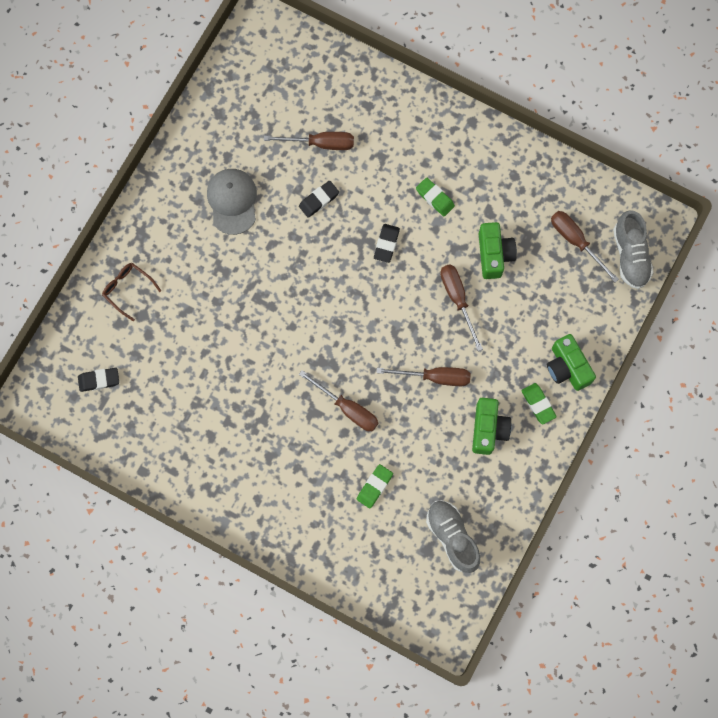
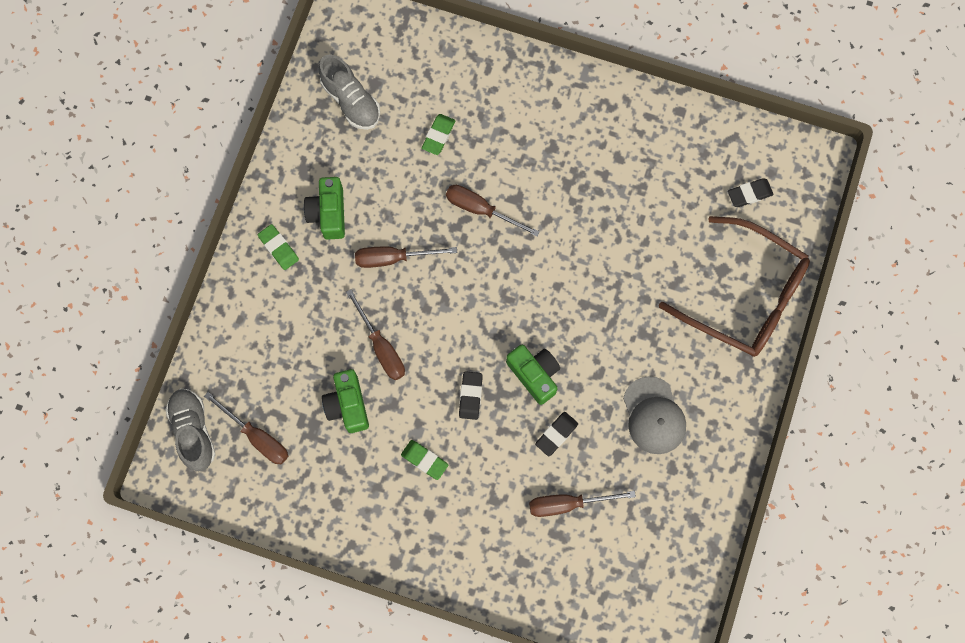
camera: 170 degrees right, 0 degrees up
(128, 290) = (744, 295): brown glasses -> brown glasses, size x2.37
(567, 367) = (251, 292): green camera -> green camera (534, 374)

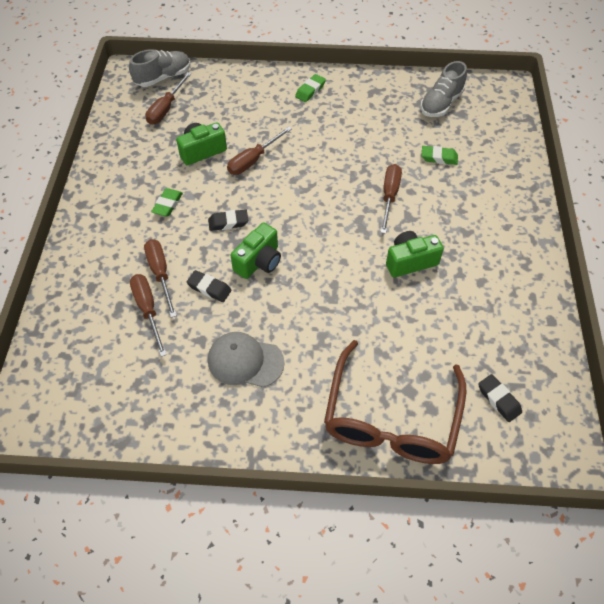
camera: 75 degrees right, 20 degrees down
(328, 213) = (347, 110): green camera -> green camera (410, 261)
(393, 258) = (327, 152): brown screwdriver -> brown screwdriver (160, 274)
(654, 416) = (245, 361): grey cap -> grey cap turned 45 degrees clockwise

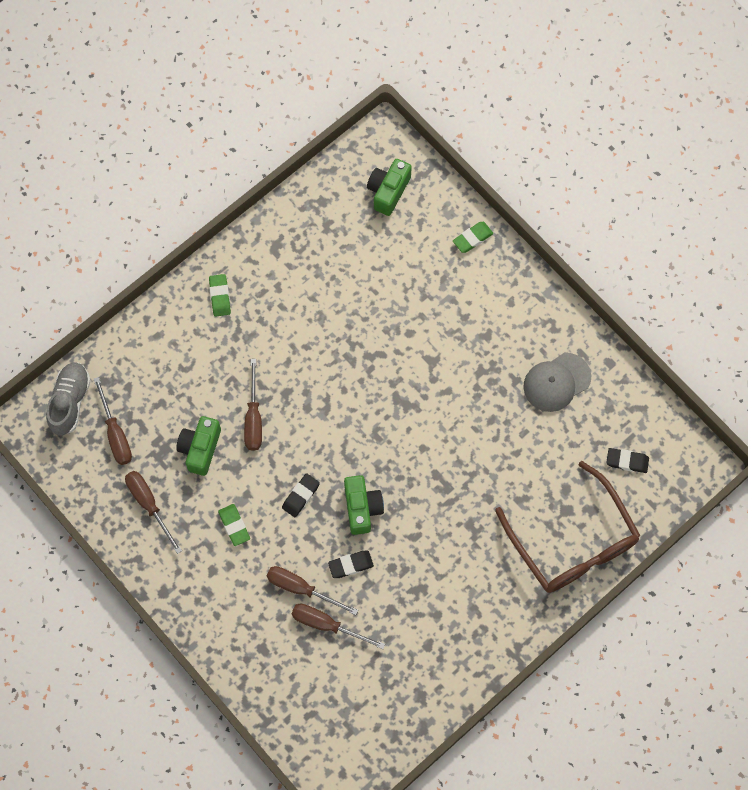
camera: 45 degrees left, 15 degrees up
(245, 361) = (438, 595): grey cap -> grey cap (556, 382)
(389, 196) = (398, 353): brown screwdriver -> brown screwdriver (149, 504)
(410, 261) = (470, 402): green camera -> green camera (388, 191)
(439, 158) = (399, 276): green eraser -> green eraser (472, 238)
(441, 104) = (346, 211): grey shoe -> none

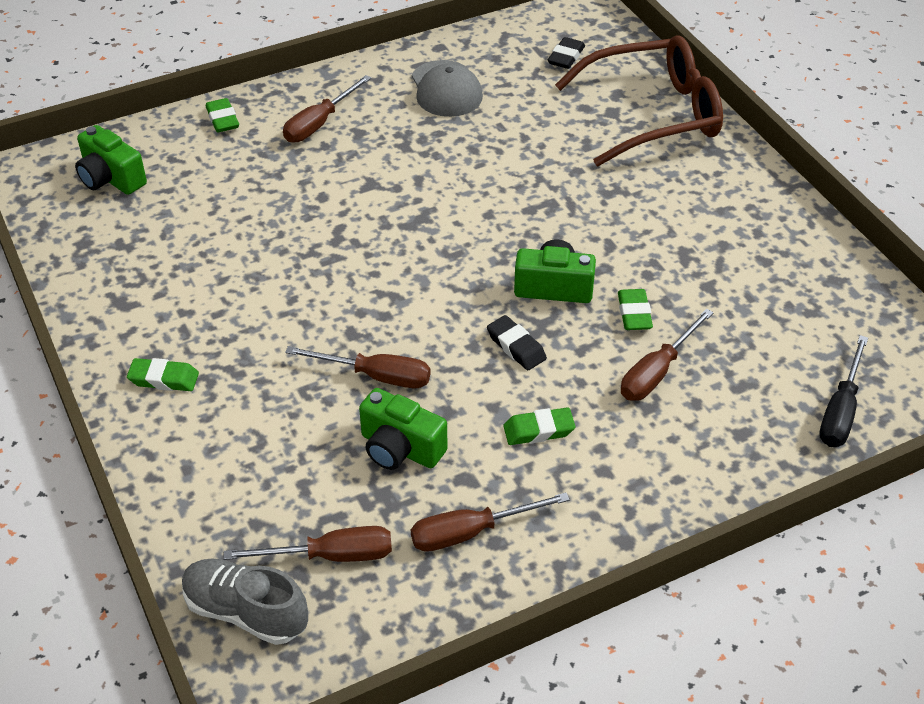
camera: 75 degrees left, 25 degrees down
(297, 709) = (840, 411): none -> black screwdriver
(327, 625) = (717, 355): brown screwdriver -> brown screwdriver (319, 123)
(351, 565) = (634, 313): black eraser -> green eraser

